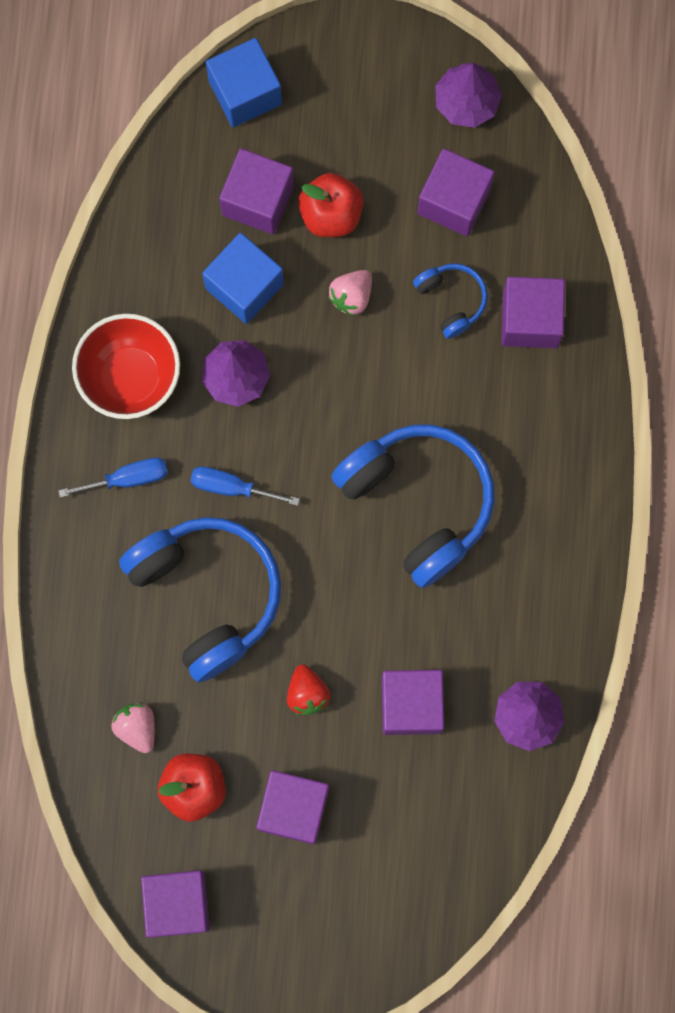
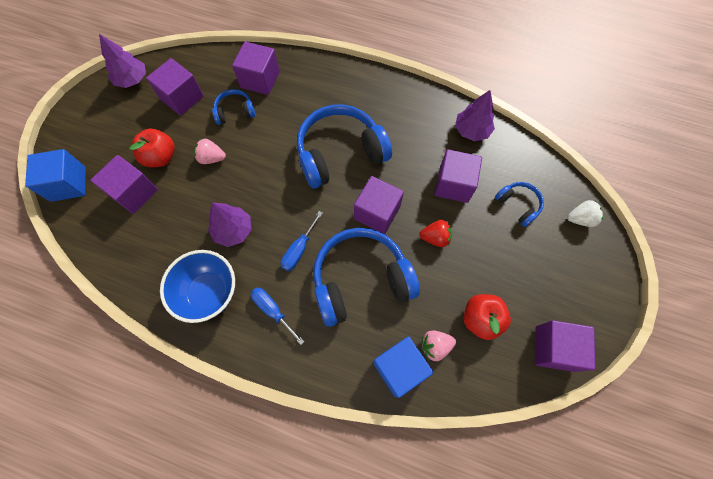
camera: 75 degrees left, 10 degrees down
(128, 479) = (273, 311): blue screwdriver -> blue screwdriver turned 45 degrees counterclockwise
(130, 377) = (209, 293): red bowl -> blue bowl
(244, 286) = (181, 212): blue cube -> blue cube (399, 368)
(293, 808) = (503, 262): purple cube -> purple cube (377, 212)
(351, 296) = (212, 158): pink strawberry -> pink strawberry turned 135 degrees clockwise
(401, 818) = (518, 205): none -> blue headphones
(404, 924) = (580, 219): none -> white strawberry

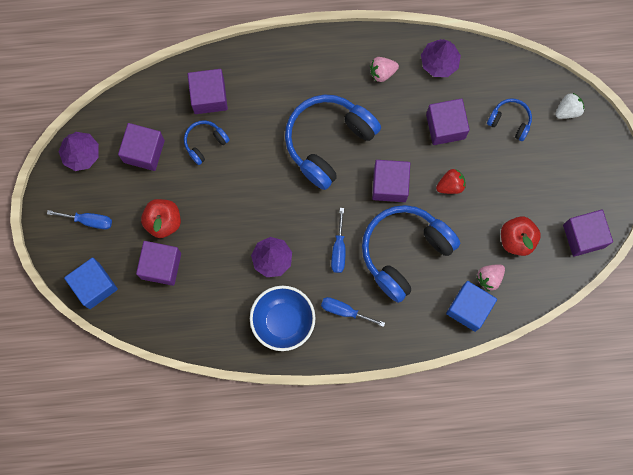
camera: 25 degrees left, 10 degrees up
(102, 131) = (89, 220): none -> blue screwdriver
(212, 158) = (212, 200): pink strawberry -> pink strawberry (382, 72)

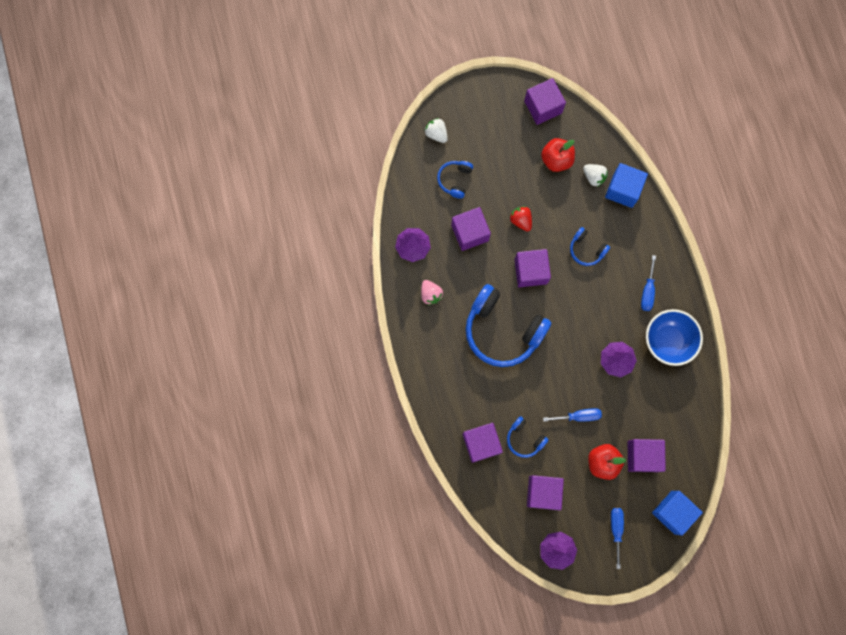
camera: 100 degrees left, 0 degrees up
(338, 249) = (596, 305): blue screwdriver -> blue screwdriver (578, 416)
(405, 252) = (586, 249): blue headphones -> blue headphones, size x0.48
(489, 278) = (594, 177): pink strawberry -> white strawberry

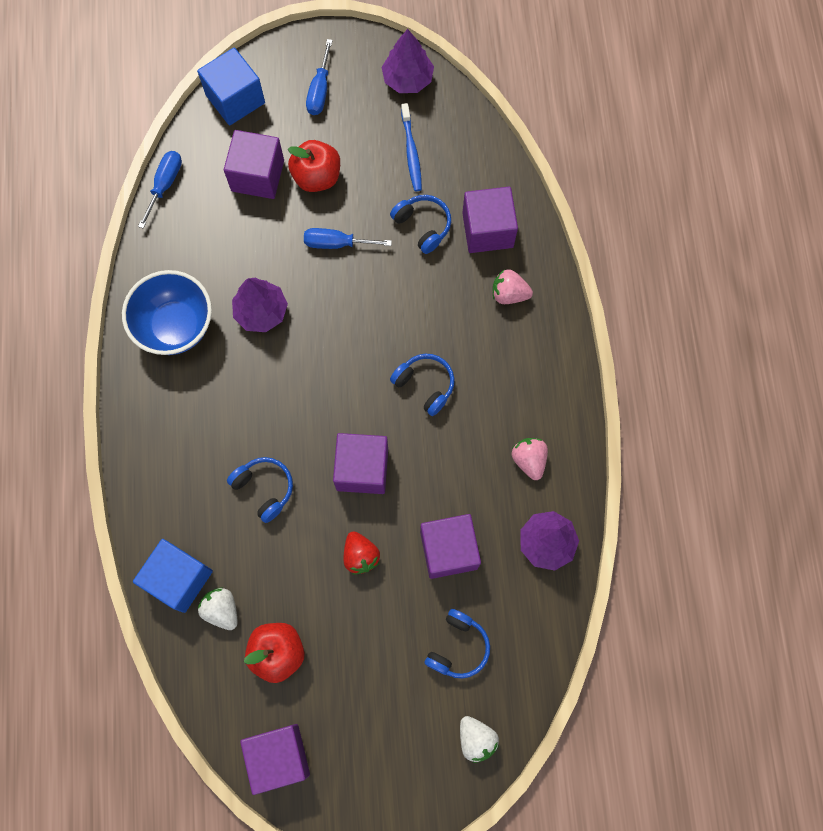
camera: 170 degrees left, 5 degrees down
(460, 400) = (509, 294): none -> pink strawberry
(502, 330) = (425, 385): blue headphones -> blue headphones, size x0.48
(543, 492) = (411, 152): purple cube -> blue toothbrush
(647, 291) = (185, 406): blue screwdriver -> blue screwdriver (165, 185)

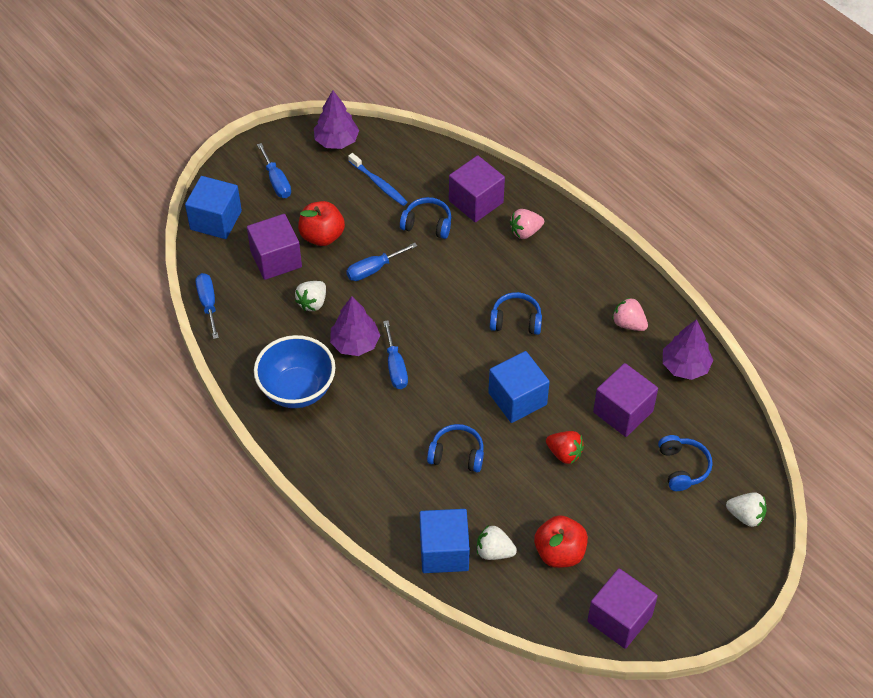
camera: 35 degrees left, 20 degrees down
(256, 243) = (312, 303): none -> white strawberry
(278, 360) = (395, 367): none -> blue screwdriver
(362, 469) = (517, 399): purple cube -> blue cube

